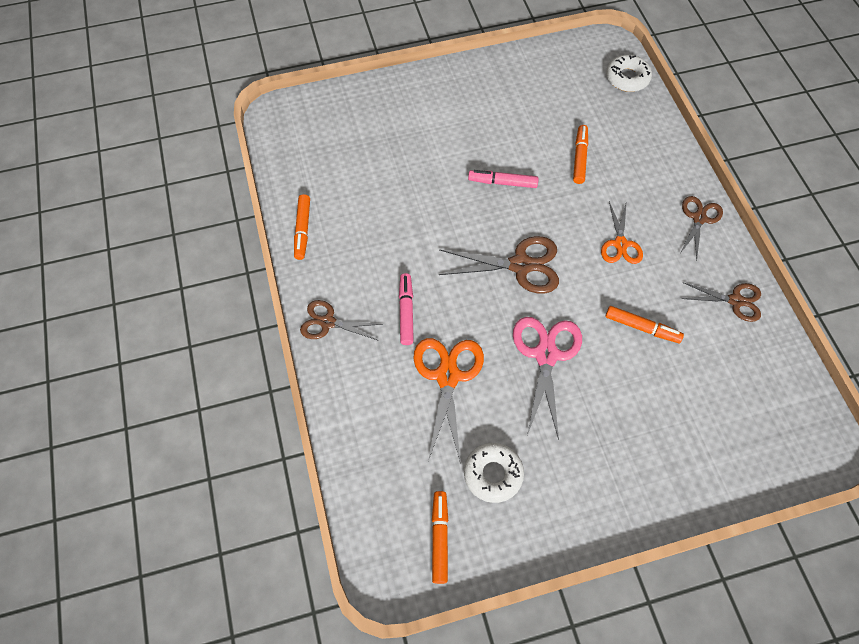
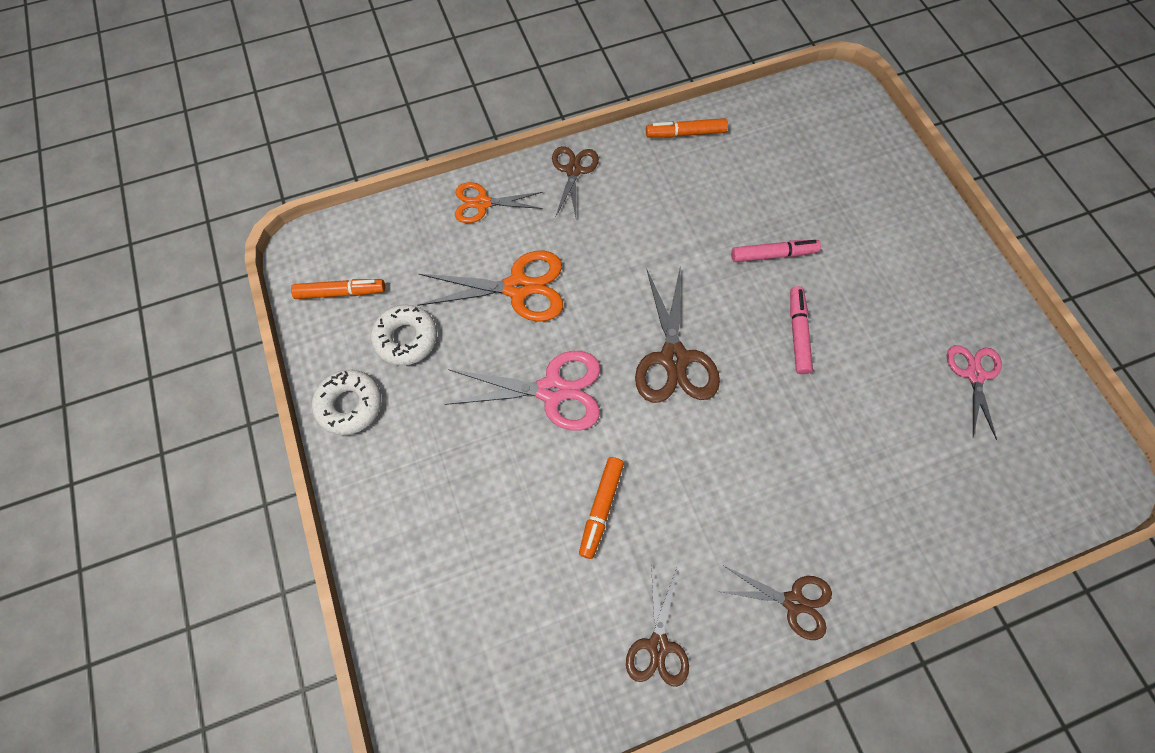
camera: 85 degrees right, 5 degrees up
(406, 312) = (594, 241): pink marker -> pink marker (773, 255)
(539, 90) = (974, 375): none -> pink scissors
(579, 158) = (864, 431): orange marker -> none
(620, 244) = (727, 484): orange scissors -> orange scissors (482, 203)
(627, 78) = (1043, 504): white donut -> white donut (350, 405)

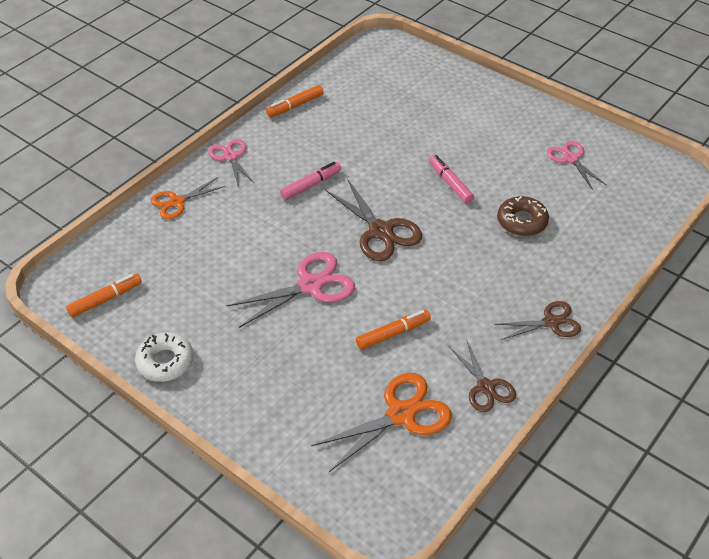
camera: 30 degrees left, 20 degrees down
(406, 338) = (179, 304): white donut -> none
(518, 287) = (241, 239): orange scissors -> orange scissors (401, 414)
(573, 170) = (231, 157): brown scissors -> pink scissors
(601, 508) = (393, 333): orange marker -> orange marker turned 105 degrees counterclockwise
(773, 255) = (403, 148): pink marker -> pink marker (311, 185)
(851, 435) = (522, 221): none -> brown donut

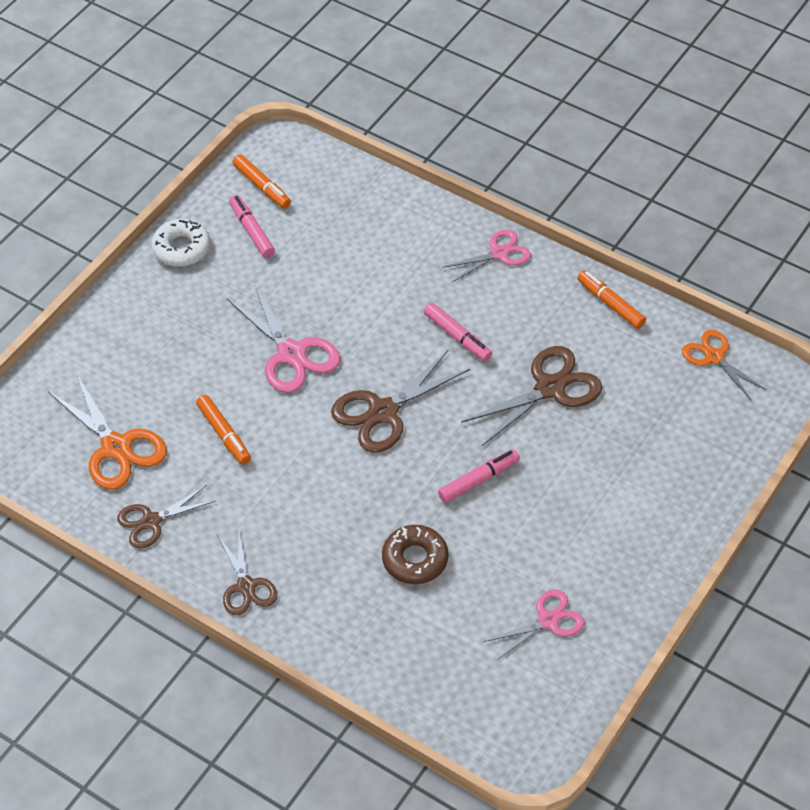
camera: 85 degrees right, 5 degrees up
(159, 308) = (252, 231): none -> pink marker
(177, 202) = (413, 217): orange scissors -> orange scissors (714, 357)
(368, 141) = (549, 388): none -> brown scissors

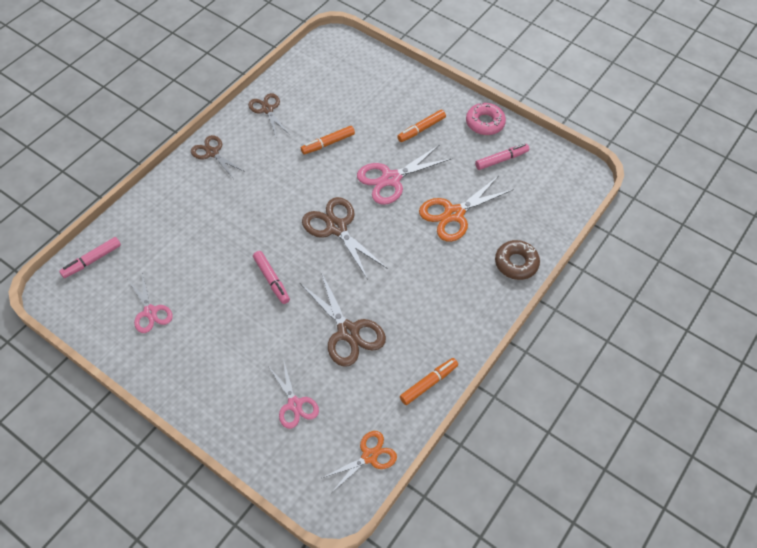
camera: 90 degrees right, 5 degrees up
(116, 447) = (324, 93): orange scissors -> orange scissors (454, 214)
(181, 248) = (485, 123): white donut -> pink donut
(246, 586) = (212, 153): brown scissors -> brown scissors turned 60 degrees clockwise
(262, 186) = (544, 166): orange marker -> orange marker (421, 129)
(415, 559) = (214, 239): brown donut -> brown donut (516, 263)
(457, 337) = (400, 276): pink marker -> pink marker (92, 260)
(499, 253) = (482, 309): pink scissors -> pink scissors (294, 404)

